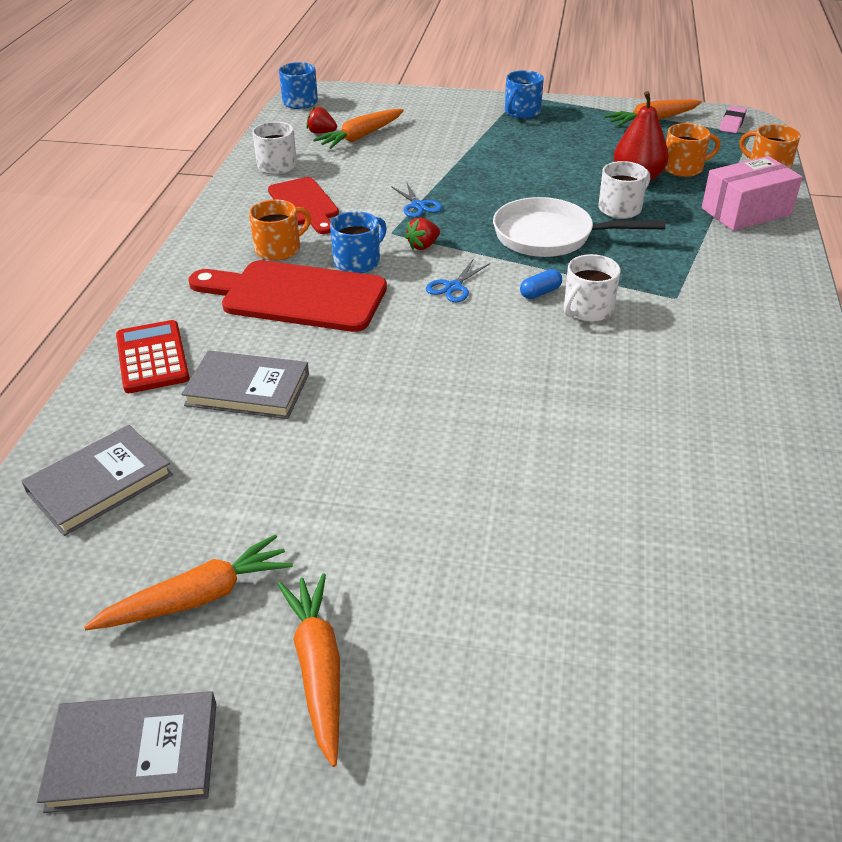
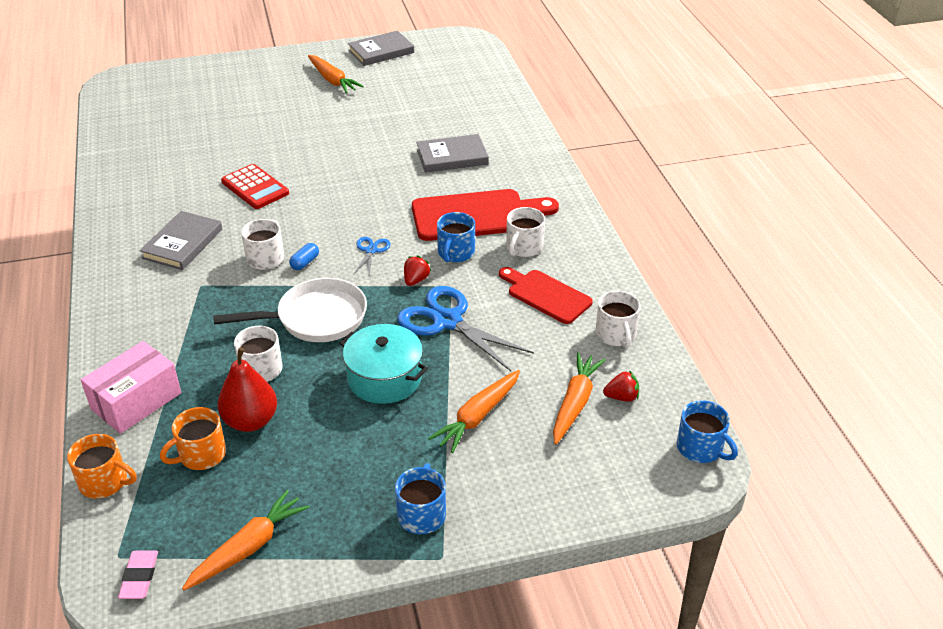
camera: 155 degrees right, 0 degrees up
(100, 483) = (481, 105): grey book -> grey book (183, 244)
(152, 358) = (524, 158): red calculator -> red calculator (255, 187)
(198, 597) = (397, 85): orange carrot -> orange carrot (477, 417)
(279, 249) = (524, 247): orange mug -> white mug
(418, 206) = (448, 321): blue scissors -> blue scissors, size x2.09
(505, 180) = (384, 378): none -> turquoise pot

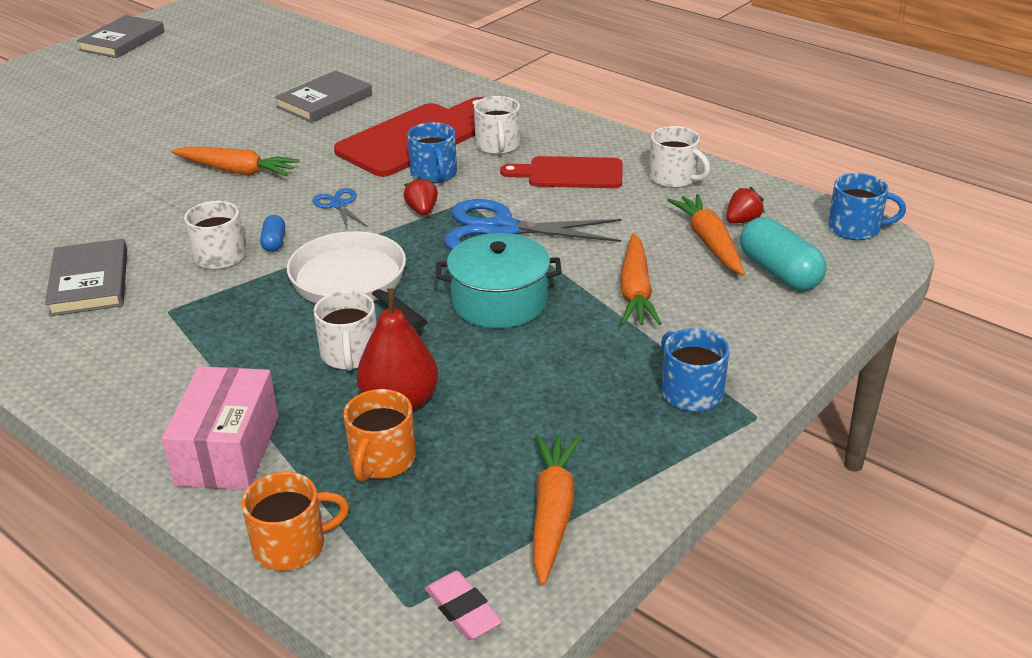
camera: 35 degrees left, 5 degrees down
(255, 187) = (119, 200): red calculator -> none
(316, 318) = (353, 284): white pan -> white pan turned 75 degrees counterclockwise
(333, 80) = (94, 80): orange carrot -> orange carrot (237, 171)
(595, 455) = (779, 272): none -> turquoise capsule

